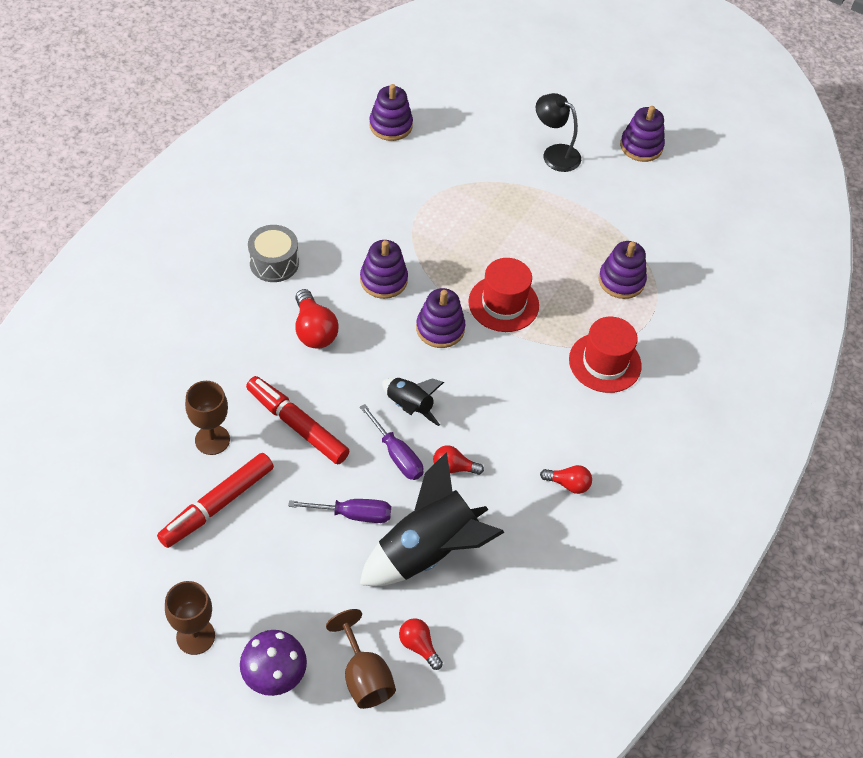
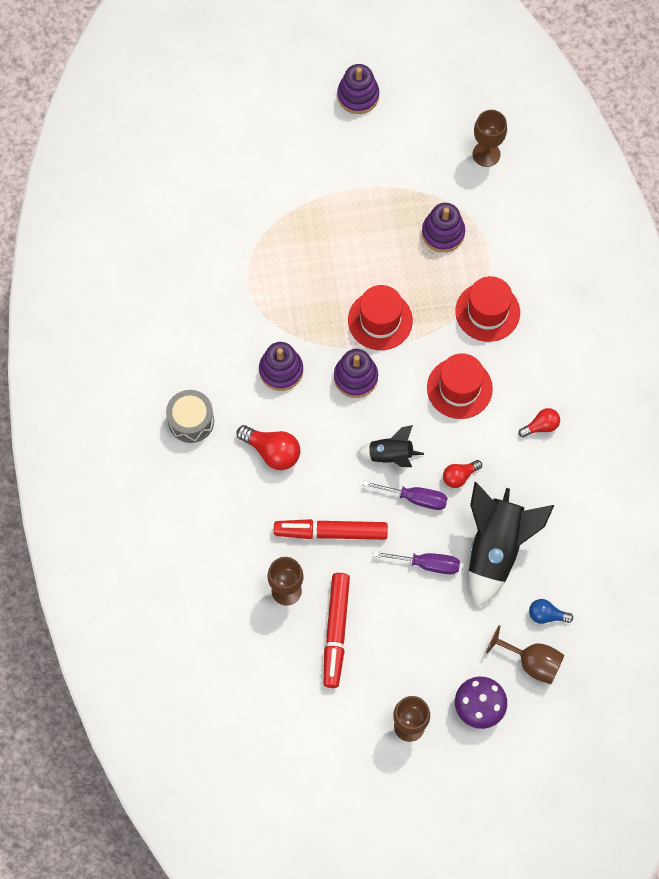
camera: 35 degrees left, 15 degrees up
(353, 514) = (427, 564): purple screwdriver -> purple screwdriver turned 45 degrees clockwise
(390, 125) = (158, 228): purple stacking toy -> none
(419, 646) = (546, 615): red light bulb -> blue light bulb
(522, 401) = (459, 388): none -> red hat
(555, 154) = (302, 155): black lamp -> none
(714, 252) = (486, 154): none -> brown goblet

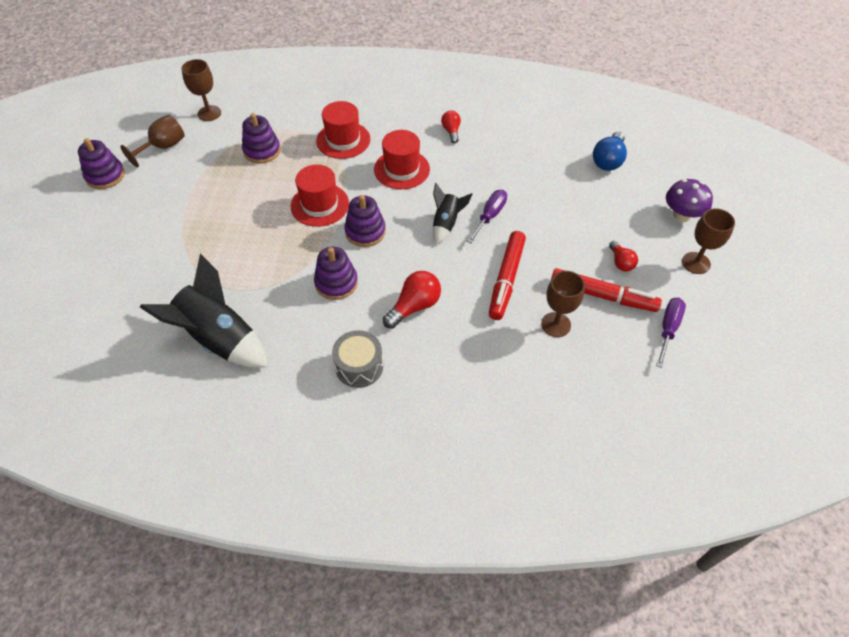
camera: 75 degrees left, 15 degrees down
(427, 564) = (551, 221): purple screwdriver -> purple screwdriver (668, 329)
(459, 476) = (478, 185): red light bulb -> red light bulb (620, 262)
(496, 549) = (547, 177): black rocket -> black rocket (219, 339)
(532, 662) = (646, 176): brown goblet -> brown goblet (163, 147)
(546, 615) = (608, 160): blue light bulb -> blue light bulb, size x1.61

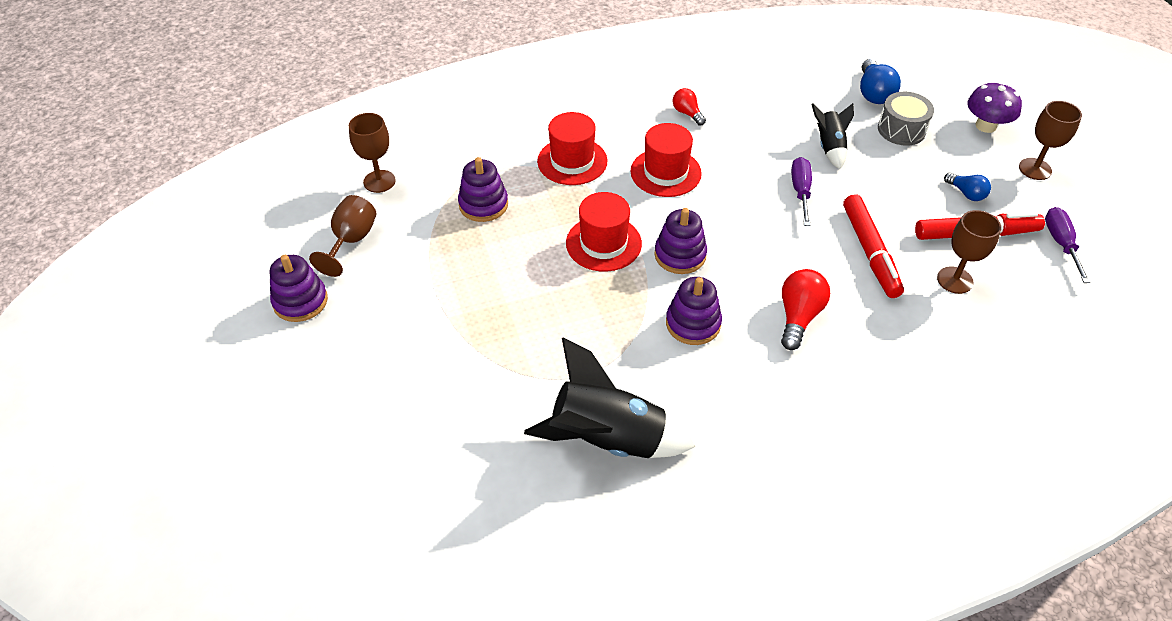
camera: 25 degrees left, 5 degrees down
(359, 366) = (791, 405): grey drum -> grey drum (901, 130)
(446, 224) = (762, 215): black rocket -> black rocket (829, 147)
(620, 262) = (966, 193): red light bulb -> blue light bulb

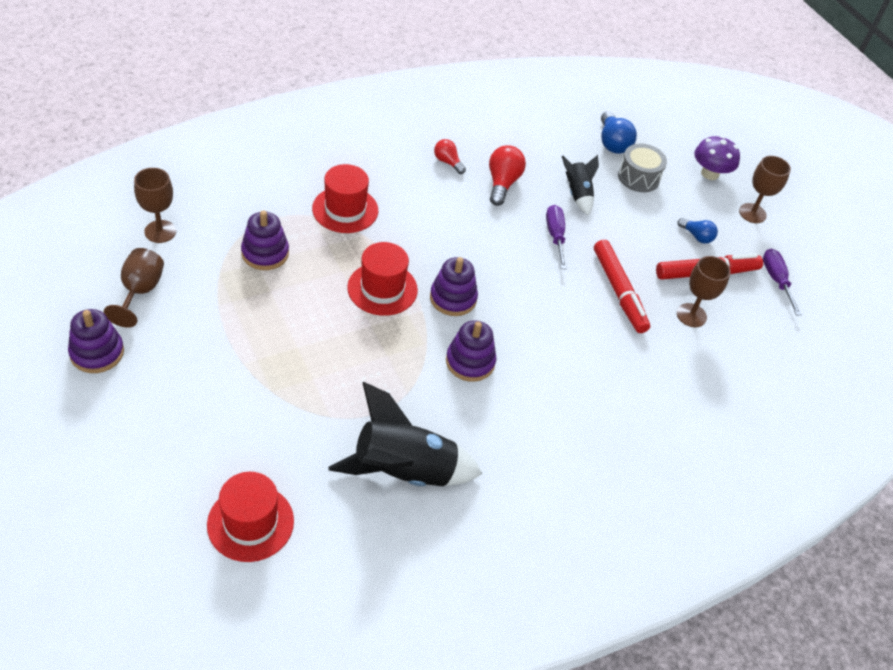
camera: 15 degrees left, 0 degrees up
(665, 172) = (433, 220): red hat -> red hat (250, 523)
(798, 317) = (562, 352): red light bulb -> red light bulb (502, 183)

